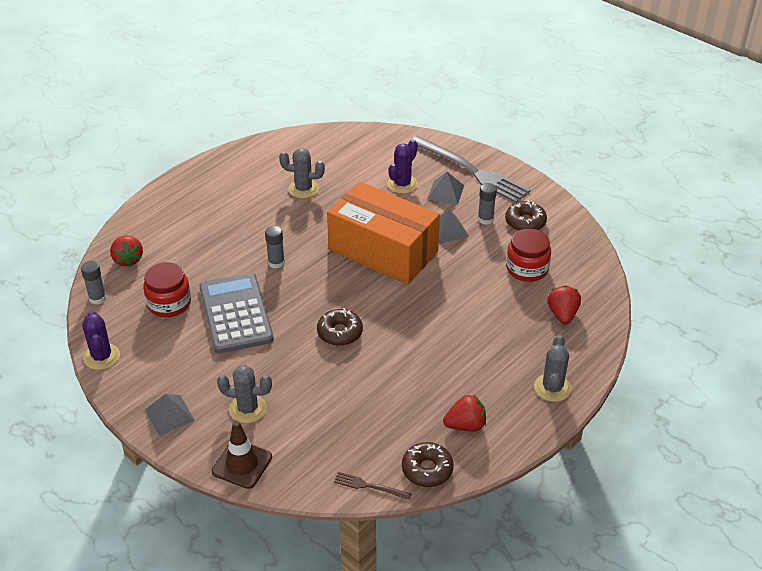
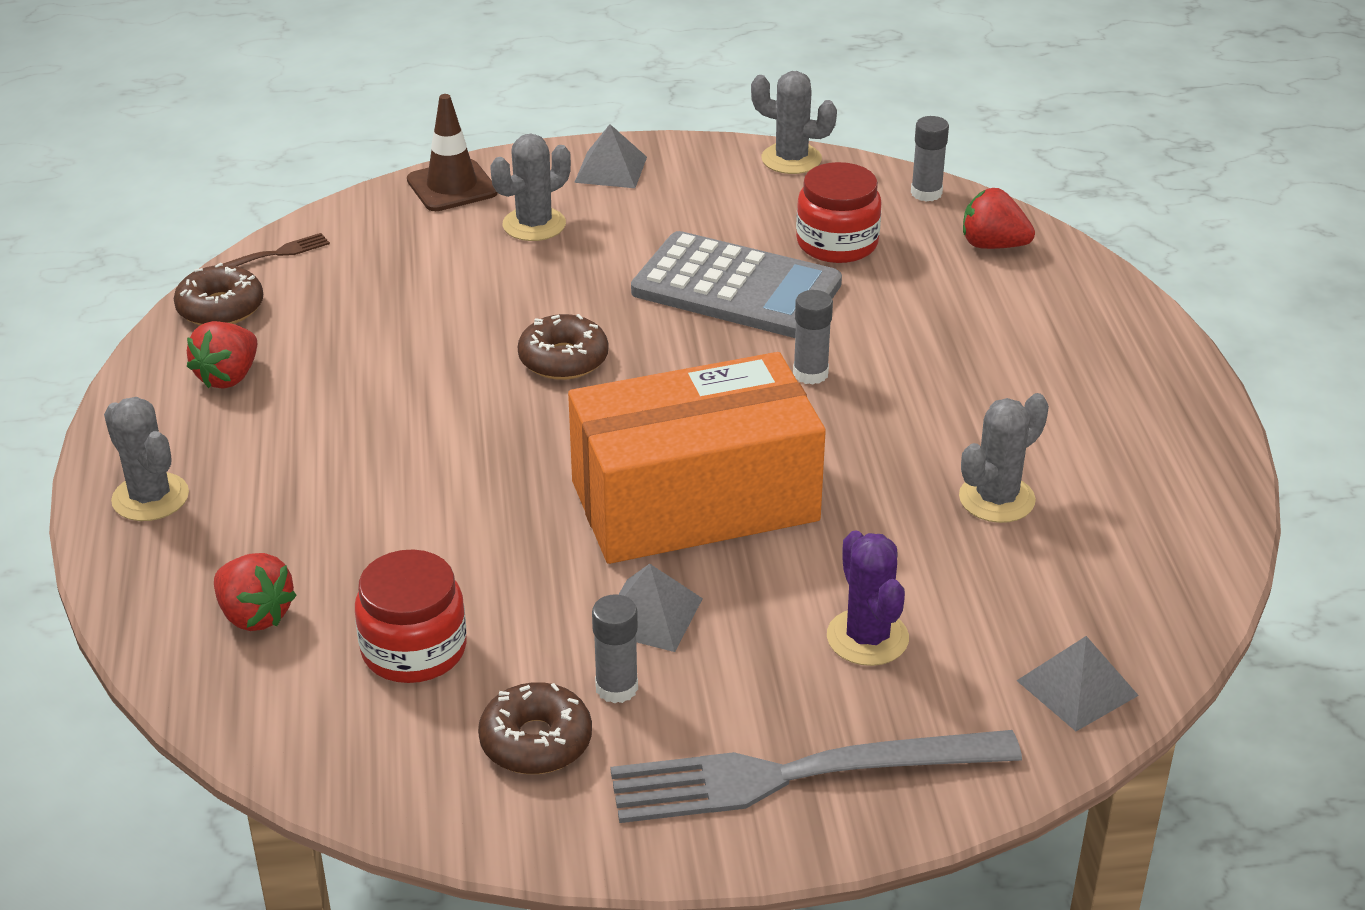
camera: 130 degrees right, 5 degrees down
(102, 357) = (791, 159): purple cactus -> grey cactus
(445, 192) = (770, 685): grey pyramid -> grey pyramid (1077, 688)

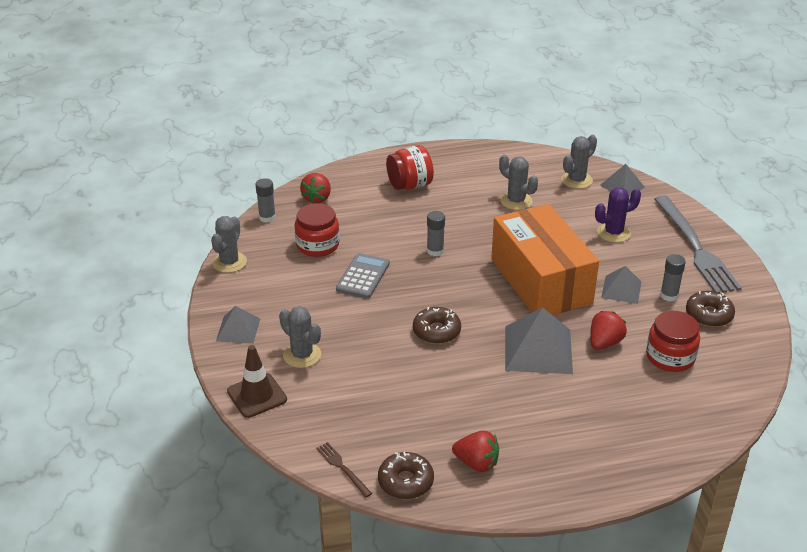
camera: 95 degrees left, 0 degrees up
(150, 497) = (593, 474): grey cactus -> grey cactus (576, 180)
(255, 615) = (668, 414): red strawberry -> red strawberry (604, 343)
(484, 472) = (538, 349): none -> grey pyramid
(736, 288) = (363, 276): grey calculator -> grey calculator, size x0.61
(1050, 356) = (410, 185): none -> red jar

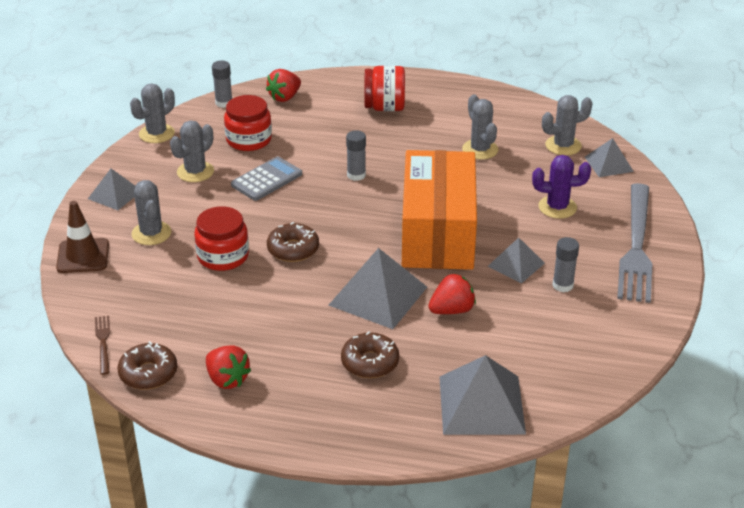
camera: 25 degrees right, 0 degrees up
(294, 287) = (195, 172): none -> grey cactus
(670, 357) = (510, 345): red jar -> red jar (223, 256)
(689, 413) = (481, 405): none -> grey pyramid
(709, 315) = (590, 317): brown donut -> brown donut (370, 362)

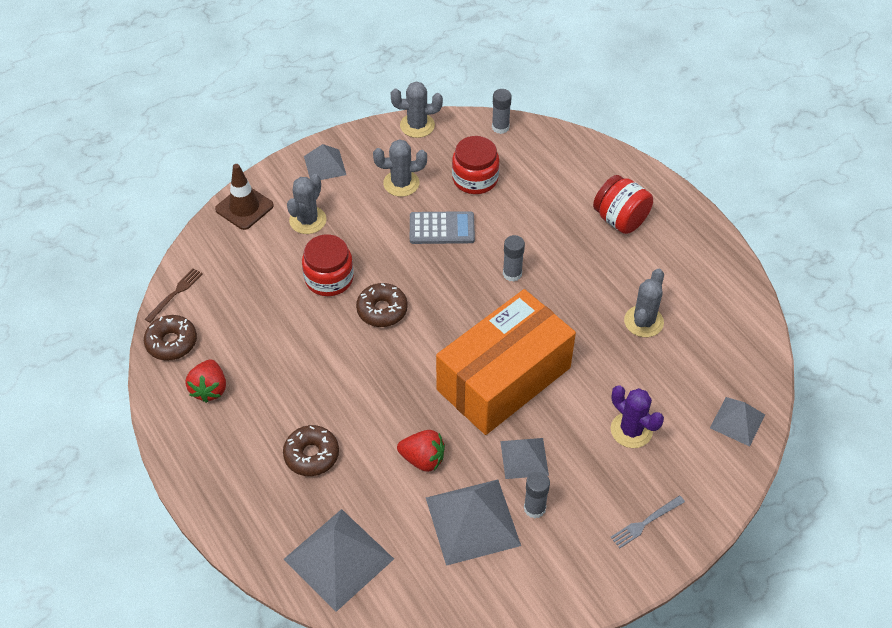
camera: 45 degrees right, 15 degrees up
(285, 97) = (553, 153): red strawberry -> none
(378, 295) = (388, 401): grey pyramid -> grey pyramid (472, 521)
(563, 146) = (722, 371): grey cactus -> none
(636, 246) = (645, 522): grey fork -> grey fork, size x0.42

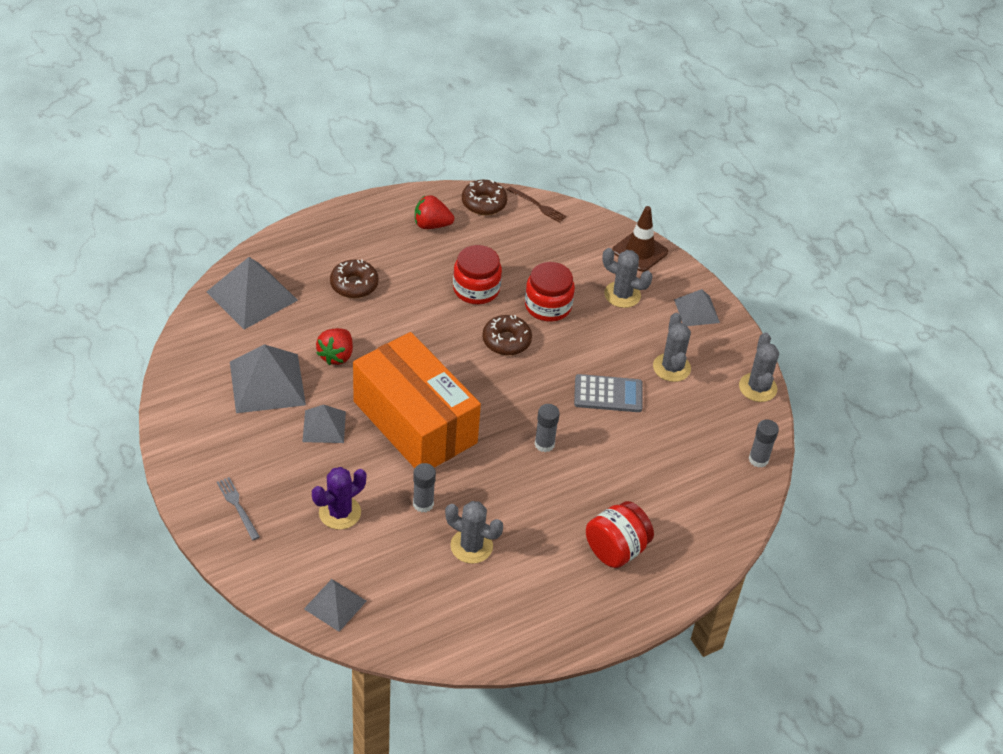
camera: 90 degrees right, 5 degrees down
(442, 228) = (608, 394): grey calculator -> grey calculator turned 90 degrees counterclockwise
(475, 179) = (678, 428): red jar -> red jar (476, 289)
(534, 508) = (270, 427): grey glue stick -> grey glue stick (423, 504)

